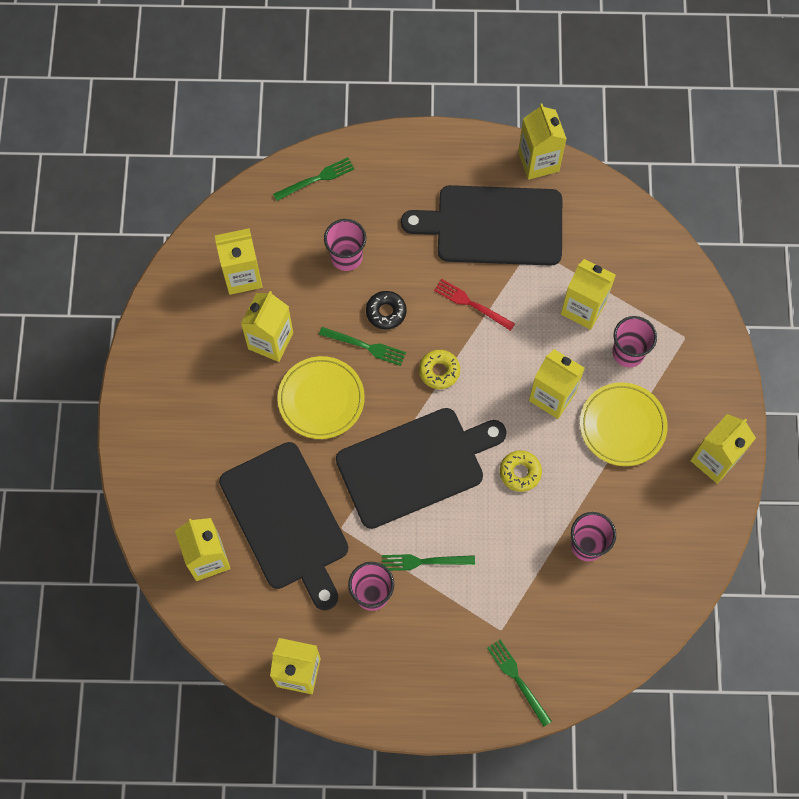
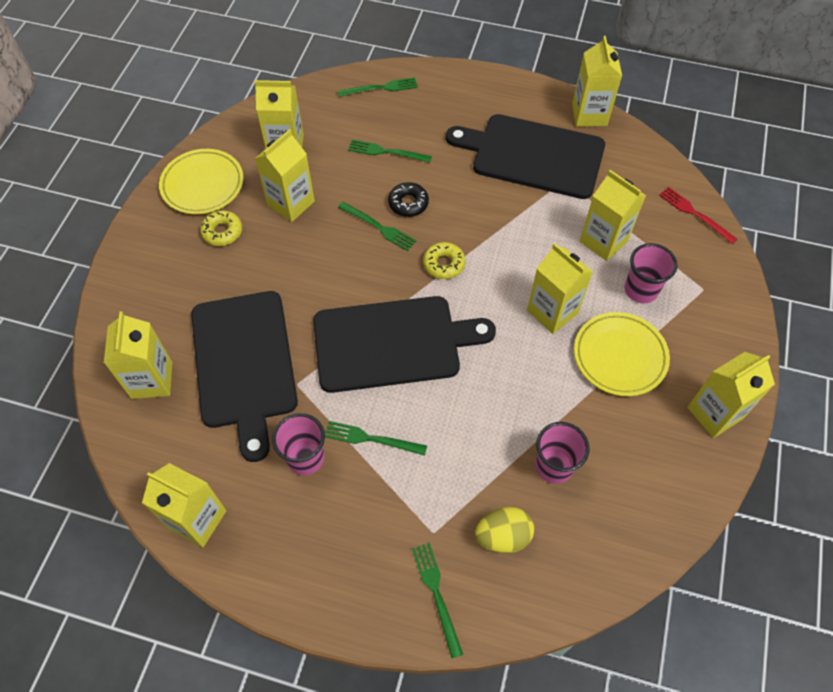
camera: 15 degrees right, 10 degrees down
(321, 399) = (320, 262): yellow plate -> yellow plate (202, 185)
(346, 257) = (386, 152): pink cup -> green fork
(471, 304) = (493, 214): red fork -> red fork (695, 214)
(520, 472) = (499, 375): yellow donut -> yellow donut (222, 232)
(559, 617) = (503, 536): none -> yellow egg

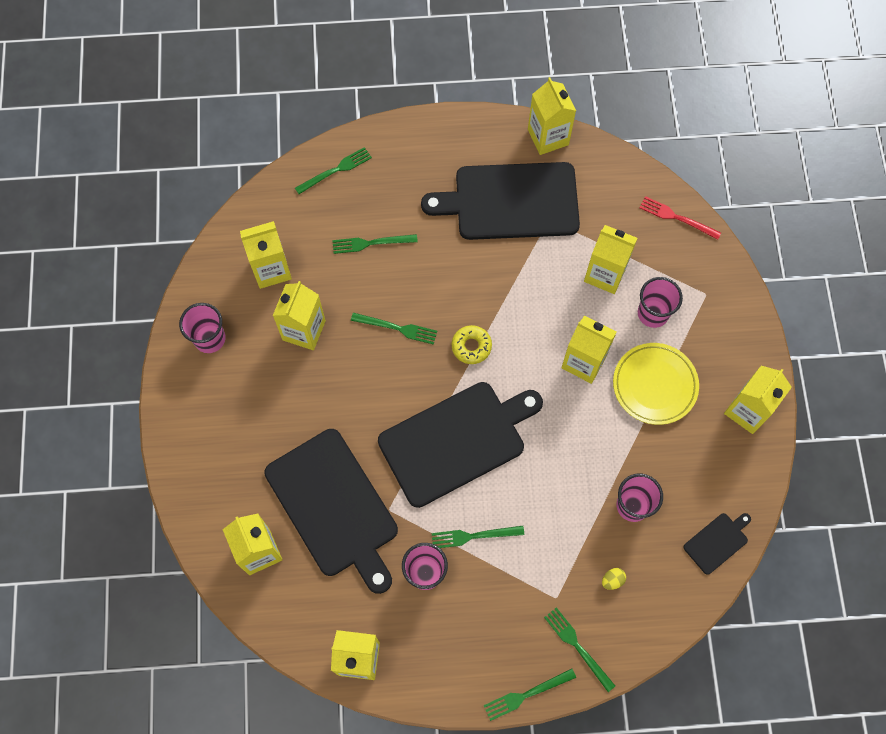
camera: 20 degrees left, 10 degrees up
(202, 185) = (209, 339): yellow plate -> pink cup
(222, 232) = (253, 383): yellow donut -> none
(358, 626) = (526, 694): none -> green fork
(408, 203) = (414, 293): black donut -> none
(503, 536) = (612, 580): yellow egg -> yellow egg, size x0.52
(637, 537) = (717, 542): none -> black cutting board

